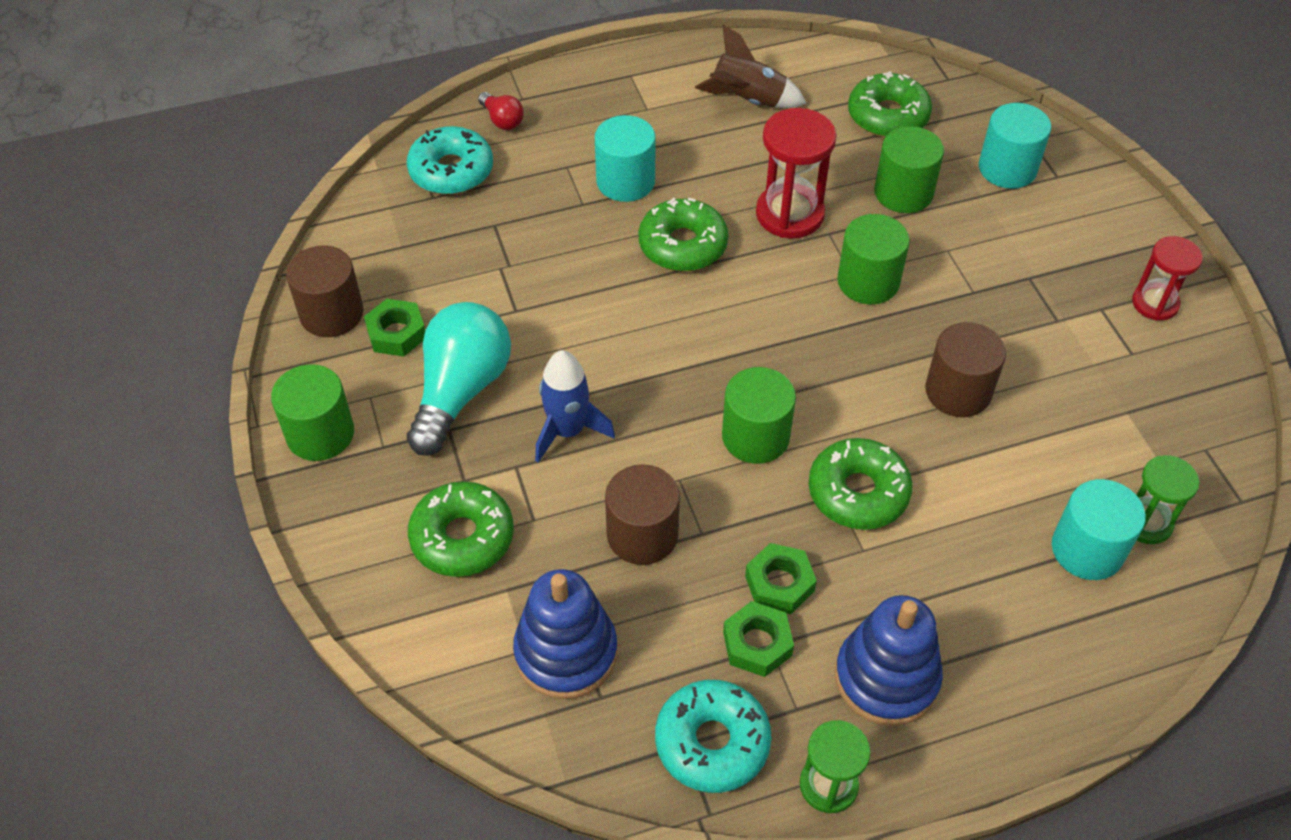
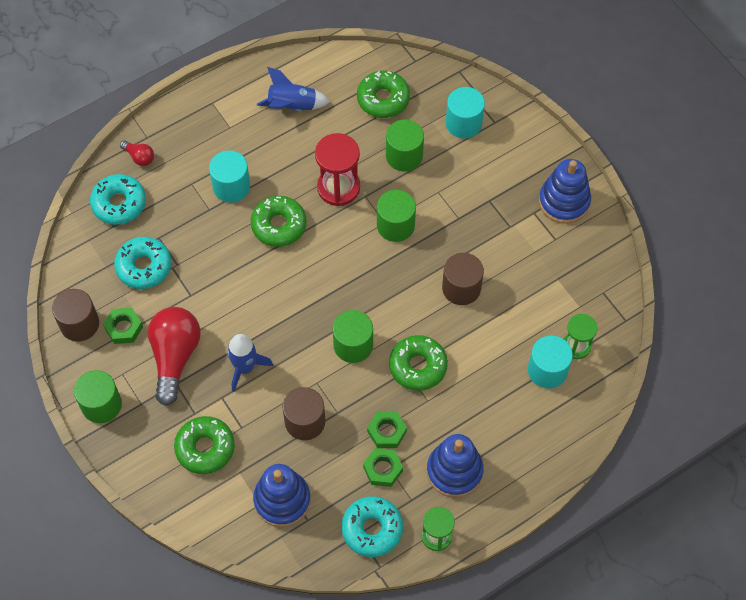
camera: 15 degrees left, 10 degrees up
(458, 258) = (144, 267): none -> turquoise donut
(461, 390) = (175, 356): turquoise light bulb -> red light bulb
(748, 100) = (292, 106): brown rocket -> blue rocket
(1155, 303) = (564, 201): red hourglass -> blue stacking toy

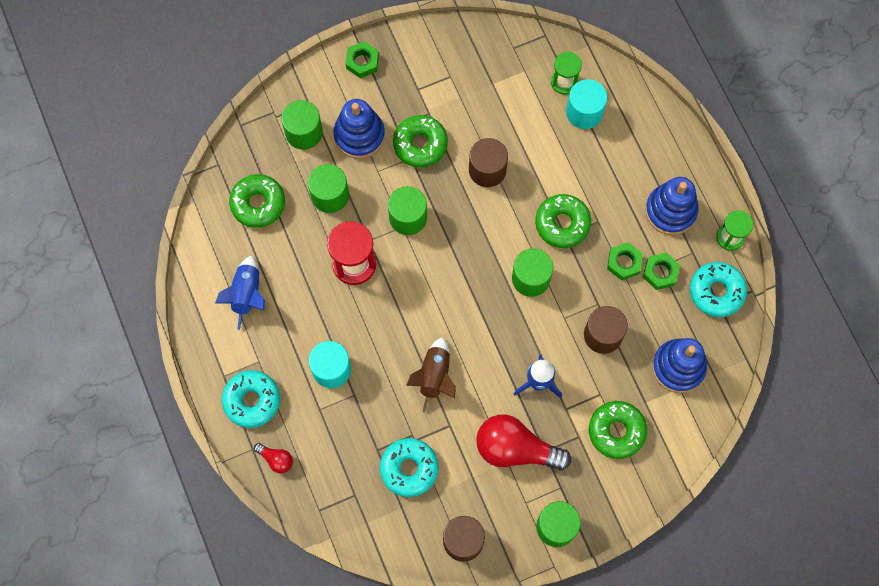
camera: 80 degrees left, 10 degrees up
(119, 204) = (329, 486): turquoise donut -> turquoise donut (252, 400)
(124, 328) = (475, 496): green nut -> green nut (362, 62)
(139, 157) = (276, 459): red light bulb -> red light bulb turned 75 degrees clockwise
(237, 274) = (434, 376): none -> brown rocket
(279, 225) = (386, 328): green donut -> green donut (420, 144)
(463, 123) = (304, 132): turquoise cylinder -> green cylinder
(564, 201) = (411, 60): blue stacking toy -> blue stacking toy (359, 135)

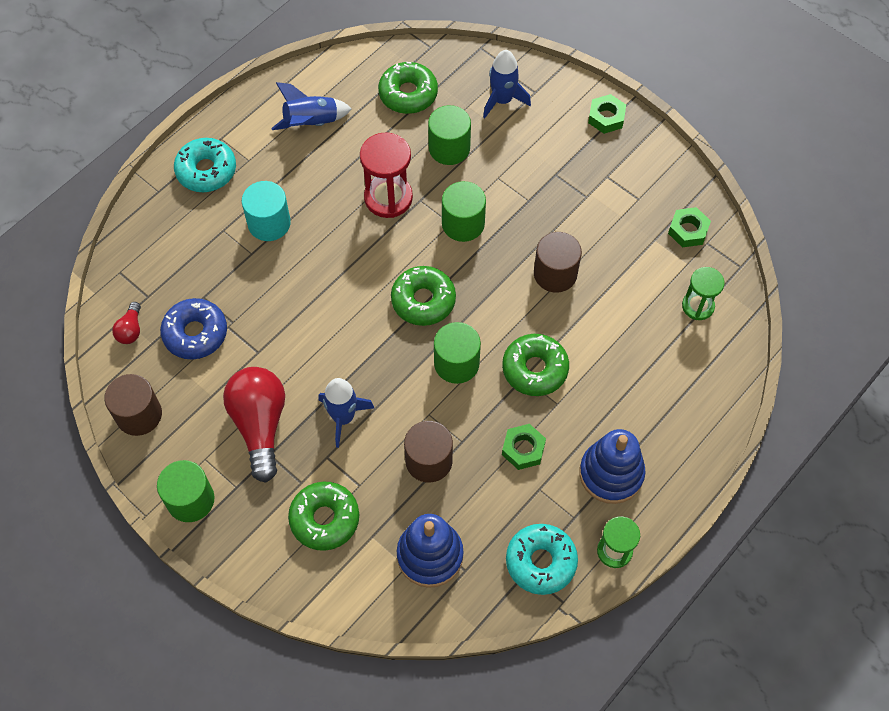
camera: 65 degrees right, 10 degrees down
(276, 459) = (156, 215): red light bulb -> red light bulb (130, 330)
(304, 132) = (502, 100): green cylinder -> blue rocket
(359, 135) = (527, 147): blue stacking toy -> none
(409, 468) = (195, 333): turquoise donut -> blue donut
(420, 144) = (548, 202): green donut -> green donut (423, 300)
(434, 376) = (304, 316): brown rocket -> none
(584, 112) = (675, 339): turquoise cylinder -> none
(660, 272) = (532, 492): green nut -> green nut (688, 230)

